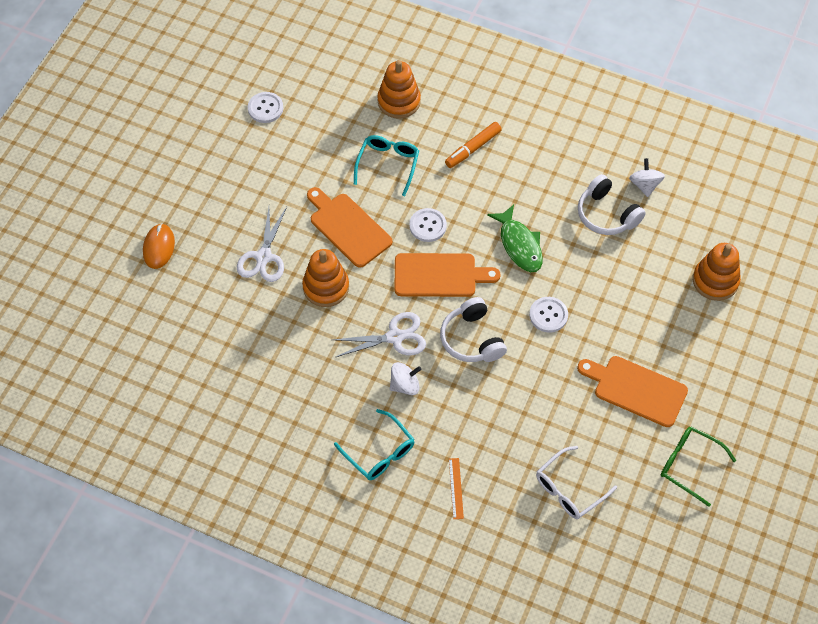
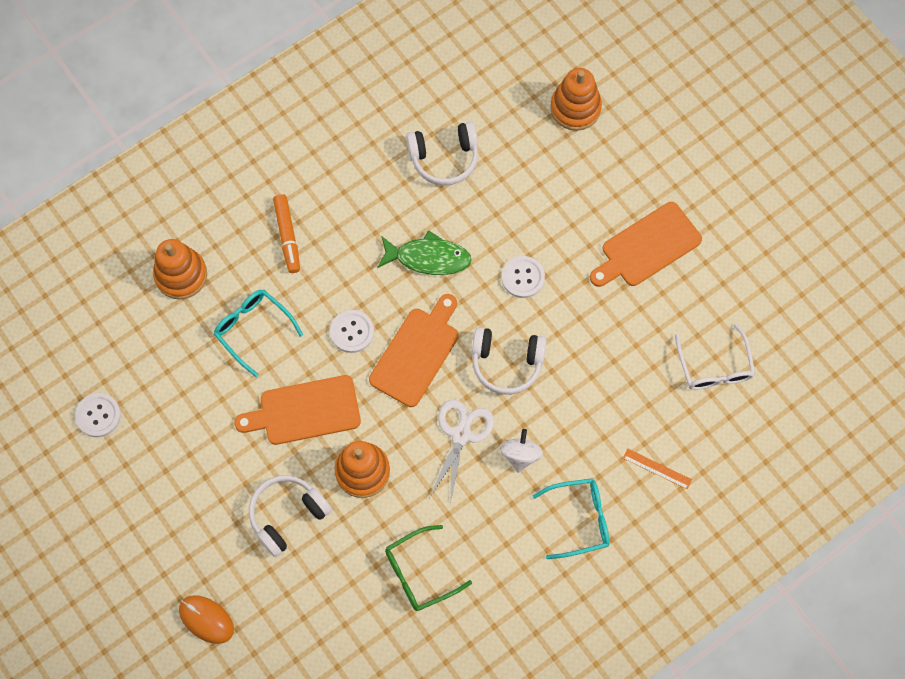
camera: 60 degrees left, 10 degrees up
(263, 257) = (287, 515): white scissors -> white headphones
(644, 185) = (433, 104): white spinning top -> none
(689, 465) = (748, 248): green glasses -> green glasses (419, 573)

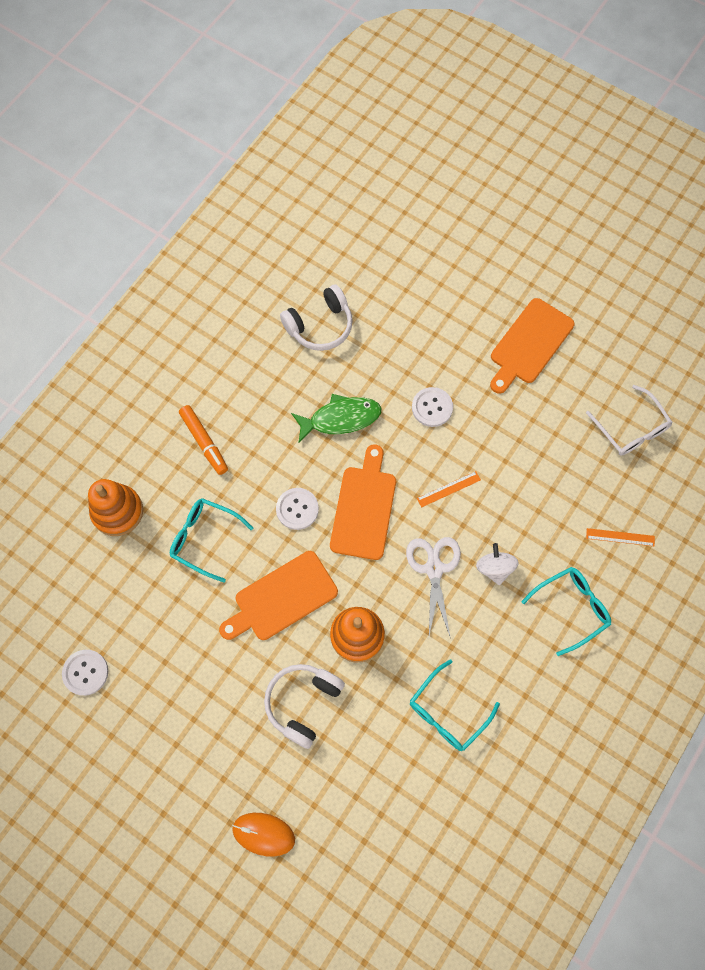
camera: 20 degrees left, 0 degrees up
(419, 573) = (447, 712): green glasses -> turquoise glasses
(506, 363) = (448, 489): white headphones -> orange ruler
(575, 108) = (418, 245): orange stacking toy -> none

